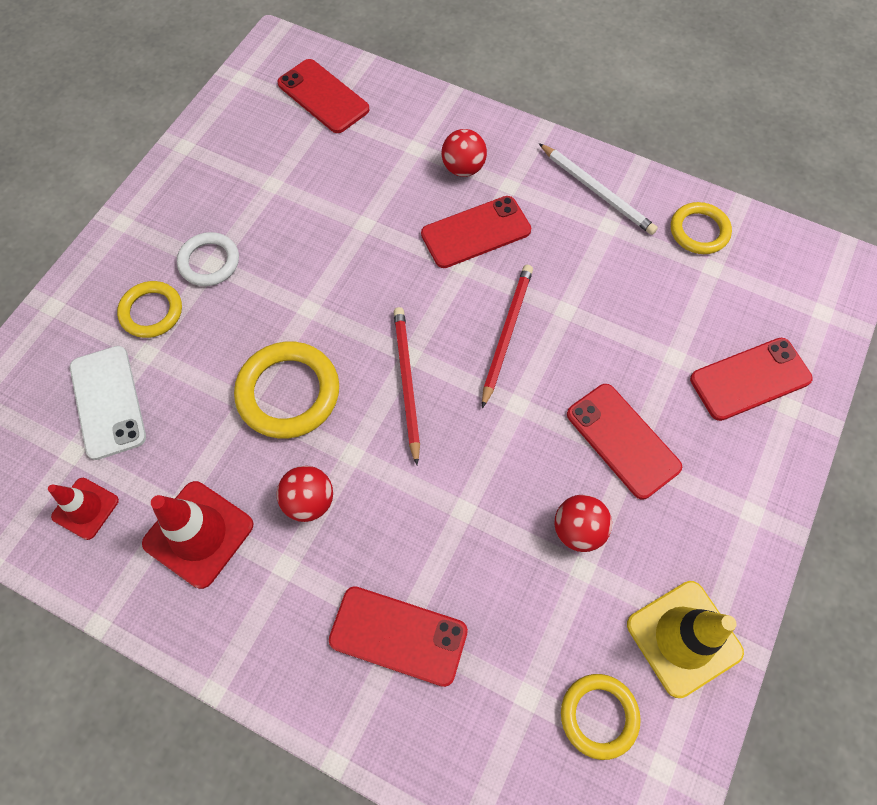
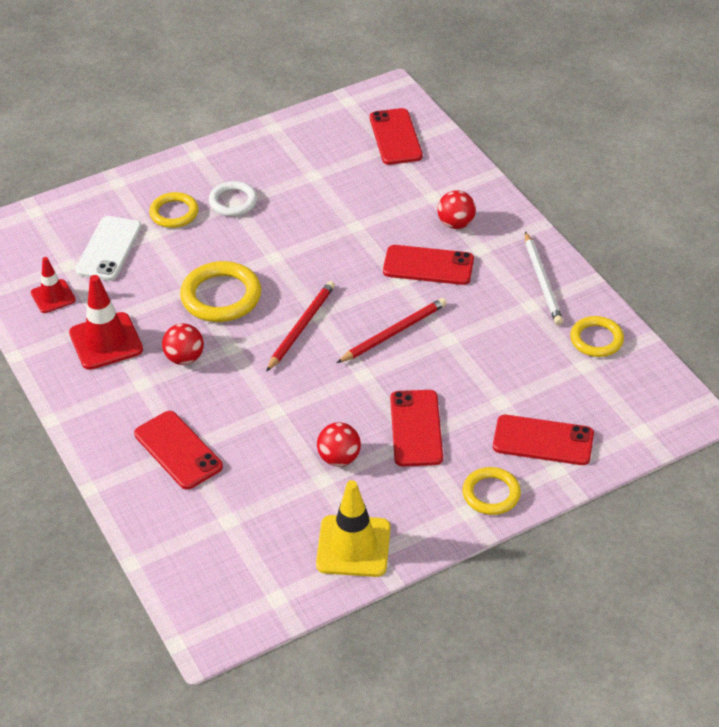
camera: 35 degrees right, 20 degrees down
(599, 716) = (262, 552): yellow ring -> yellow ring (491, 494)

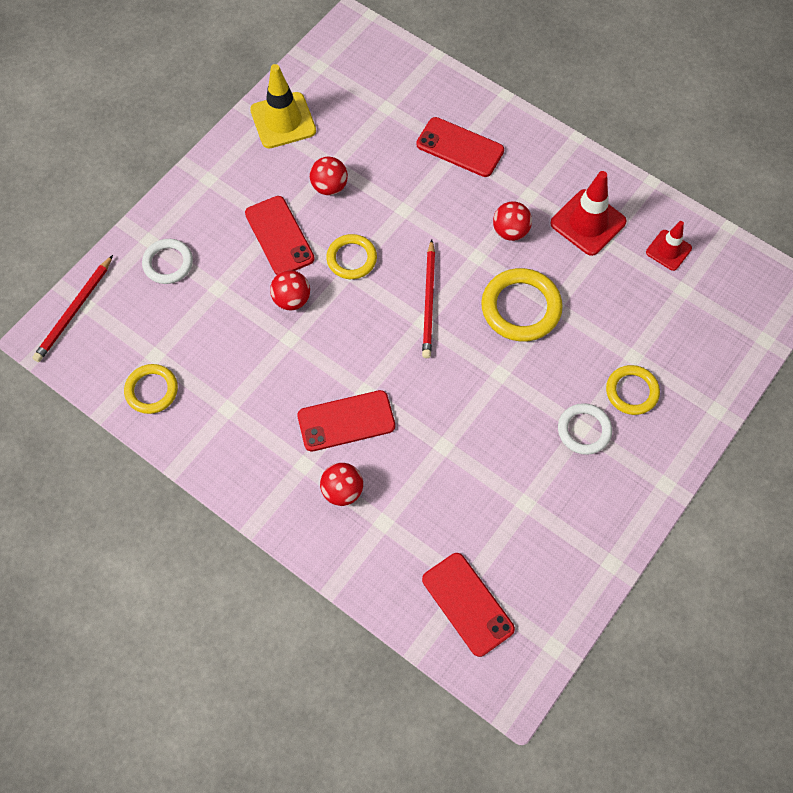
camera: 155 degrees right, 20 degrees up
(109, 249) = (660, 322): white phone -> none
(394, 332) = (342, 327): red pencil -> red pencil (74, 311)
(431, 369) = (292, 299): none -> red ball
(491, 494) = (194, 199): yellow ring -> yellow ring (351, 259)
(542, 281) = (225, 445): white pencil -> none
(543, 440) = (168, 263): red phone -> white ring

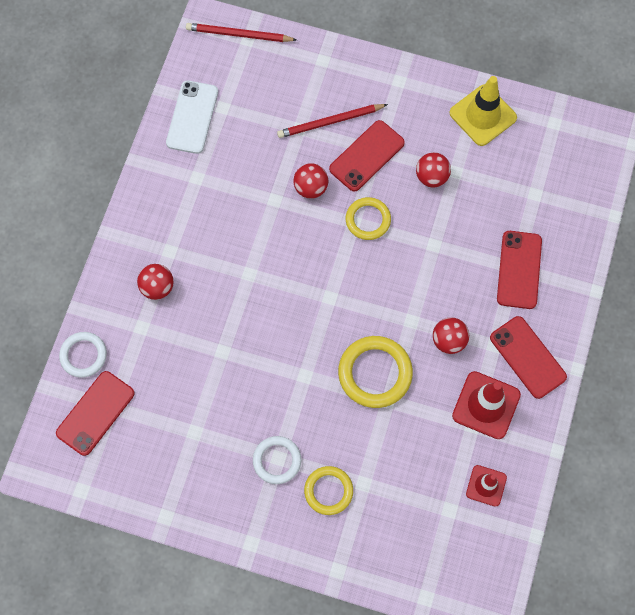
camera: 70 degrees right, 5 degrees up
(151, 390) = (192, 117): yellow ring -> white phone
(168, 263) = (307, 83): white ring -> white ring (83, 355)
(346, 421) = (217, 269): red phone -> red phone (527, 357)
(429, 301) = (351, 296): red pencil -> red pencil (330, 122)

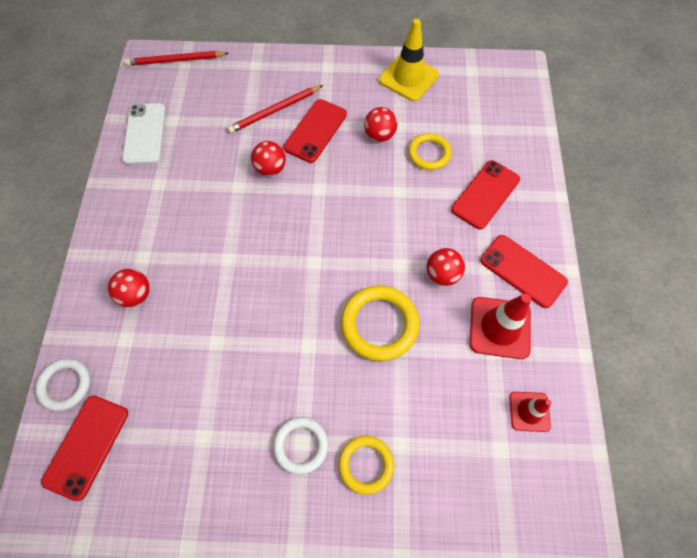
camera: 15 degrees left, 5 degrees down
(368, 220) = (332, 184): yellow ring -> yellow ring (429, 153)
(519, 270) = (485, 194): red phone -> red phone turned 45 degrees clockwise

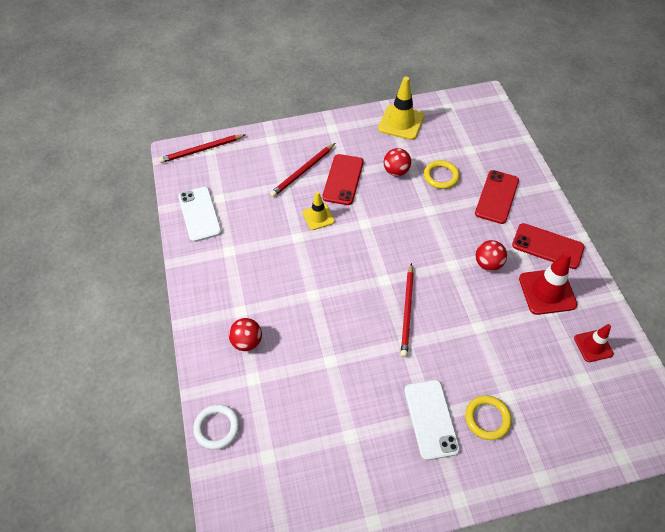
camera: 15 degrees left, 10 degrees down
(87, 446) = (256, 469): red phone -> none
(270, 168) = (318, 217): red ball -> yellow traffic cone
(301, 445) = (431, 419): white ring -> white phone
(325, 307) = (407, 311): none -> red pencil
(379, 324) = (455, 313): yellow ring -> none

